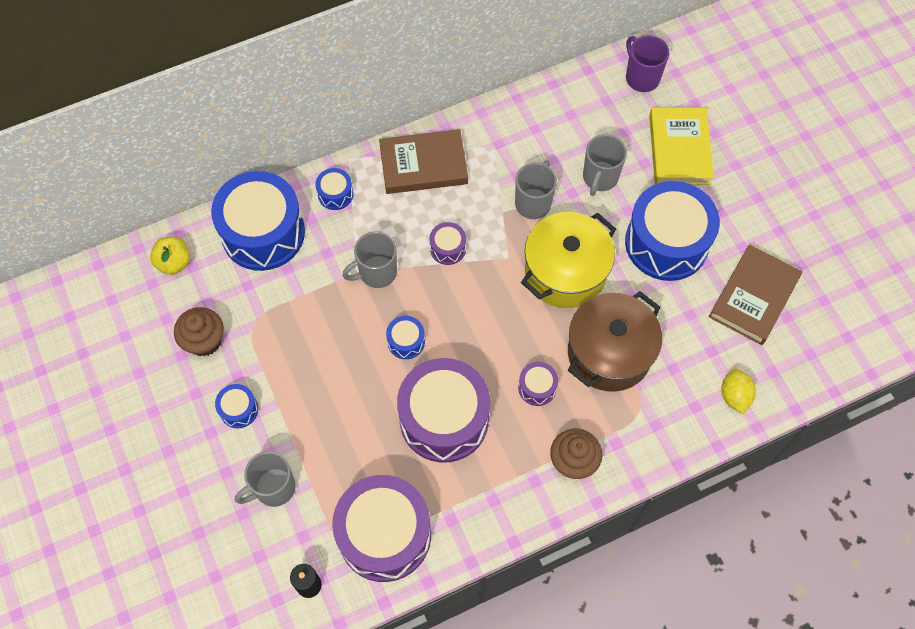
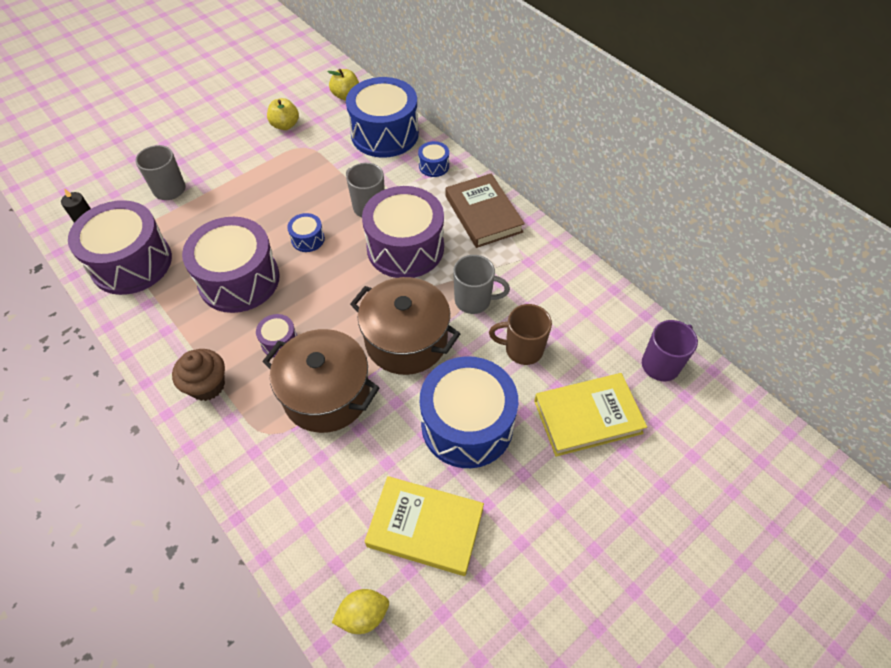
camera: 75 degrees right, 10 degrees down
(204, 341) = (285, 125): brown cupcake -> yellow apple
(239, 409) = (231, 156): blue drum -> none
(448, 248) = (405, 248): purple drum -> purple drum, size x2.31
(565, 272) = (406, 340): yellow pot -> brown pot
(600, 178) = (522, 349): grey mug -> brown mug
(734, 396) = (298, 526): yellow lemon -> yellow lemon (363, 615)
(753, 297) = (425, 527): brown book -> yellow book

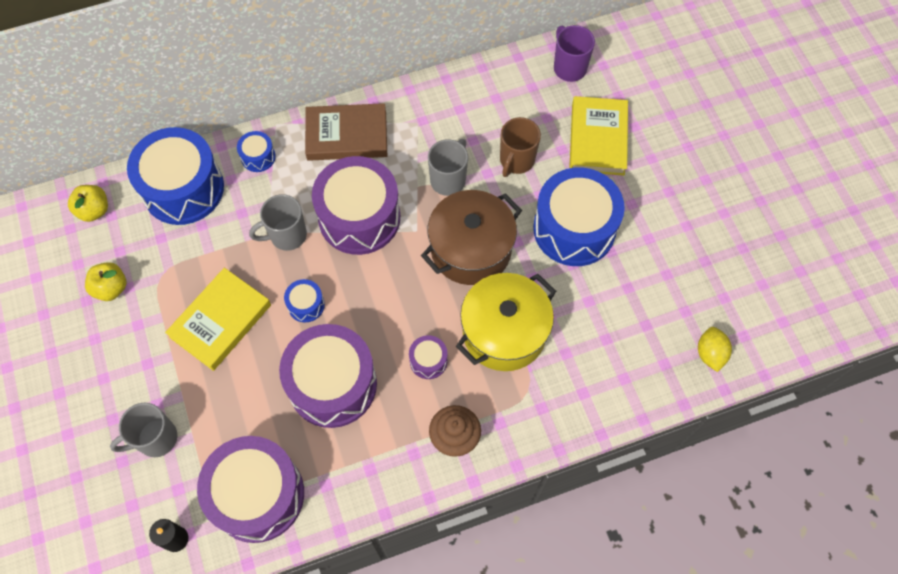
camera: 70 degrees left, 10 degrees up
(326, 394) = (504, 332): brown pot -> yellow pot
(425, 527) = (654, 289): yellow book -> yellow book (220, 321)

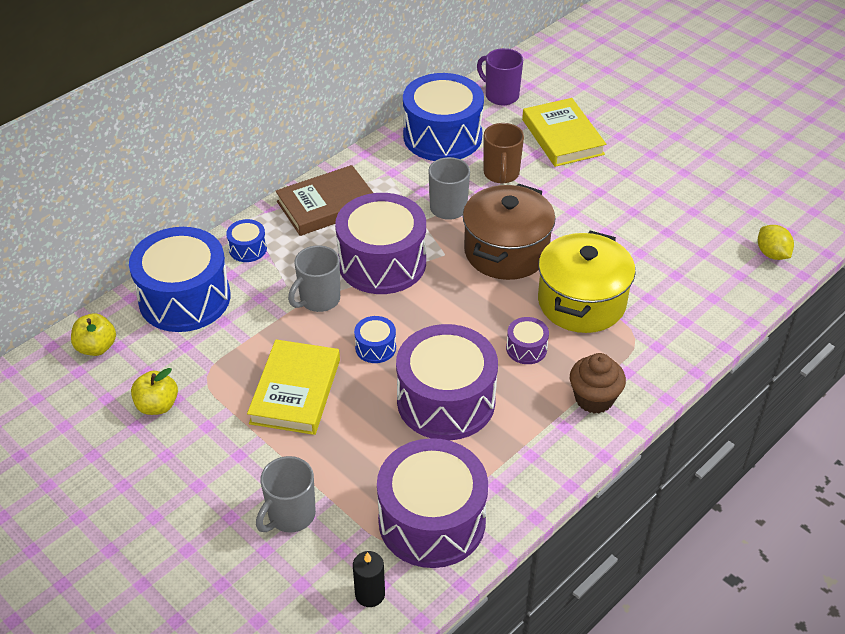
camera: 25 degrees left, 20 degrees down
(574, 228) = (589, 205): blue drum -> blue drum (442, 136)

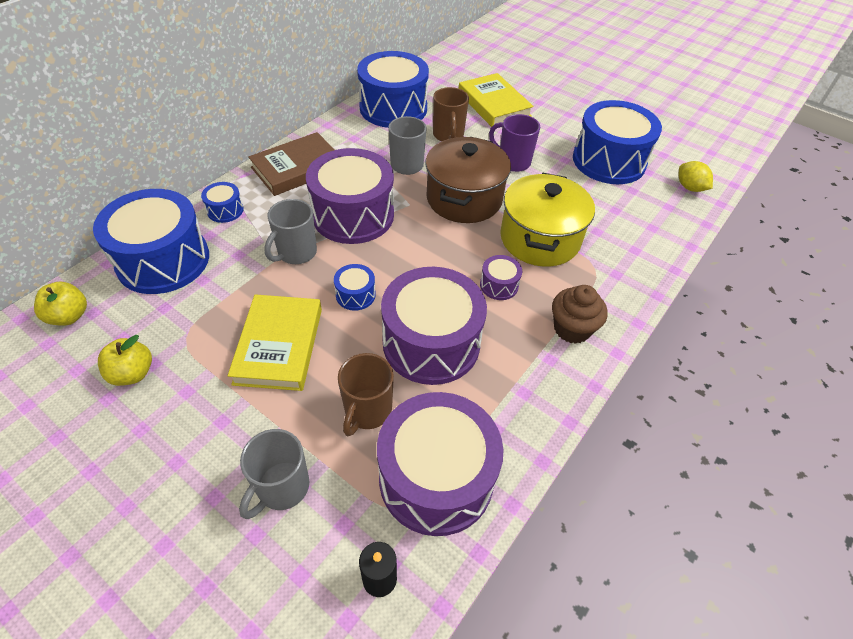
camera: 10 degrees left, 5 degrees up
(375, 458) = (367, 411): none -> brown mug
(501, 95) = (437, 76): purple mug -> purple mug (513, 162)
(684, 215) = (609, 161): none -> blue drum

